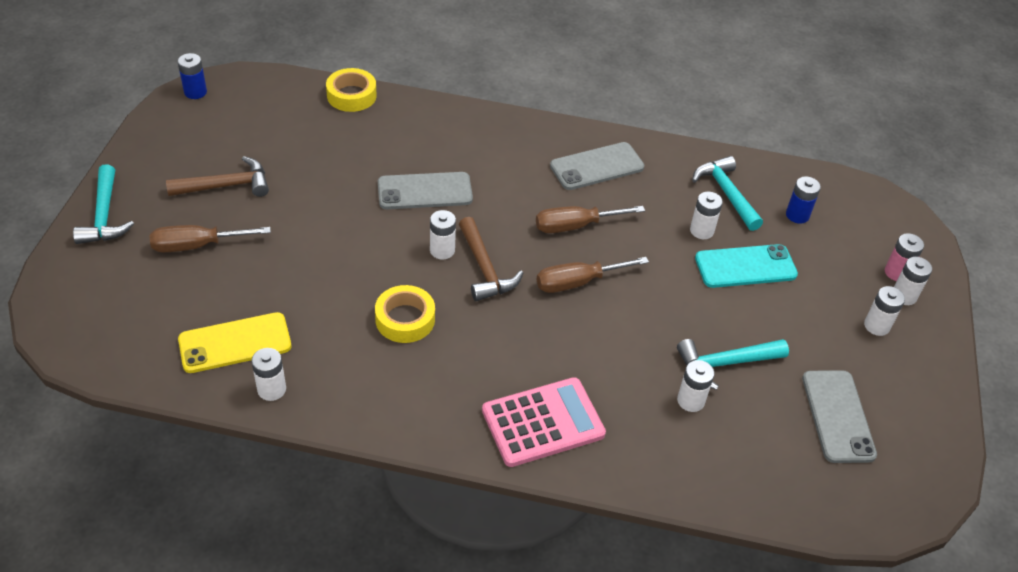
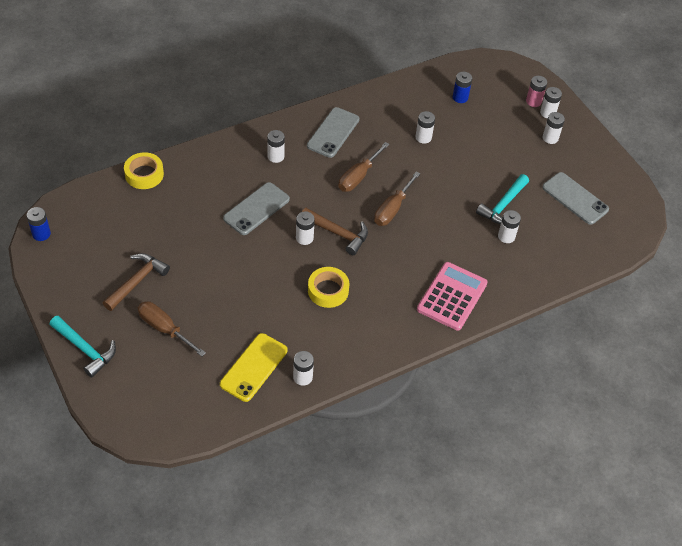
camera: 40 degrees left, 5 degrees up
(197, 245) = (164, 329): brown screwdriver -> brown screwdriver turned 90 degrees clockwise
(505, 154) = (275, 156): none -> white battery
(726, 193) = (414, 106): turquoise hammer -> none
(745, 266) = (463, 145): turquoise phone -> none

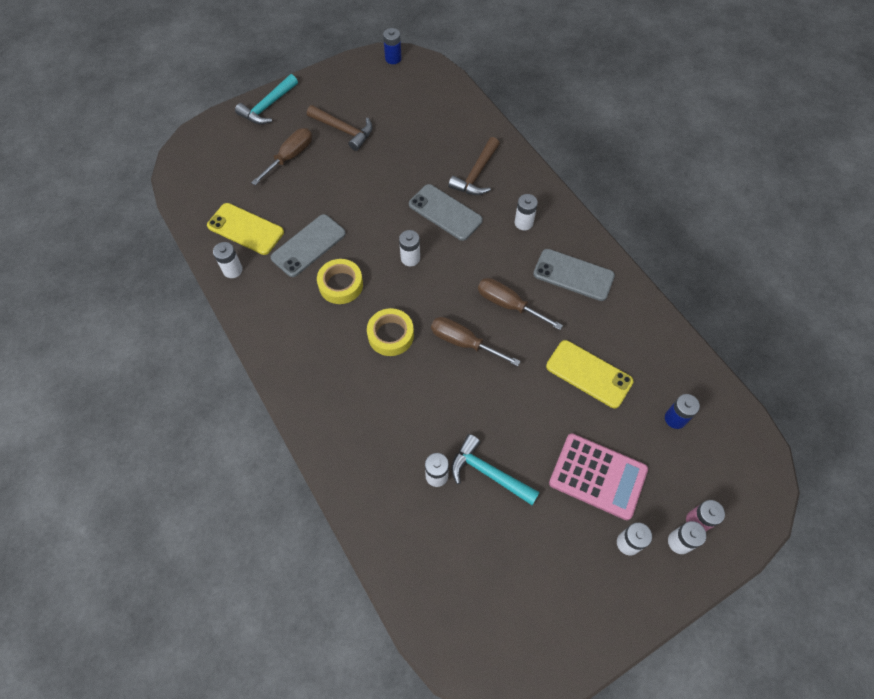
camera: 90 degrees right, 10 degrees up
(144, 174) = (477, 118): yellow tape -> yellow tape (390, 335)
(338, 233) = (420, 289): brown hammer -> brown hammer (476, 174)
(423, 137) = (589, 374): white battery -> yellow phone
(452, 296) = (338, 410): pink calculator -> pink calculator (598, 476)
(575, 198) = (517, 574): grey phone -> grey phone (308, 246)

